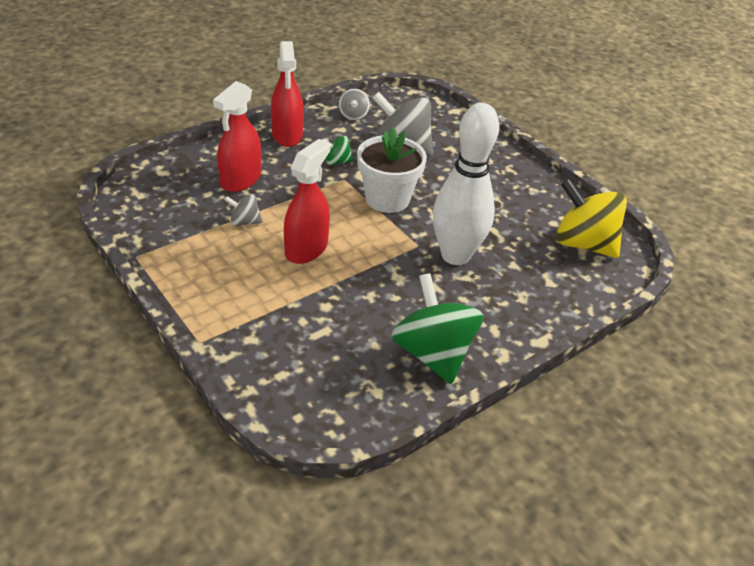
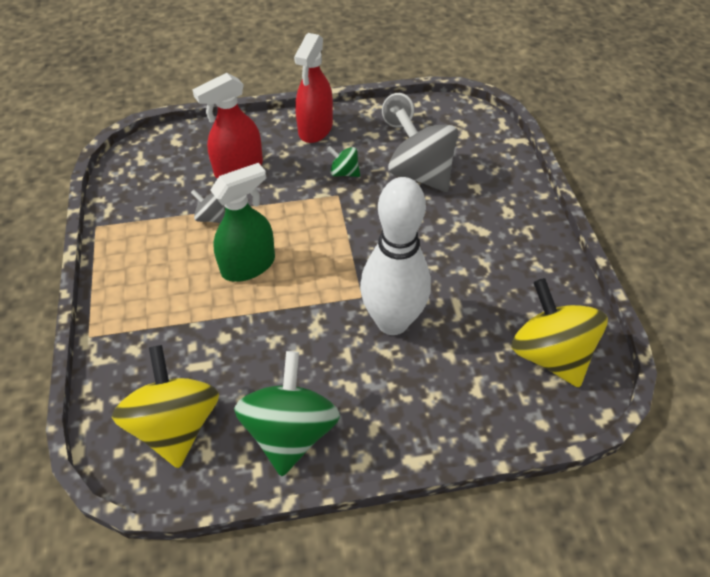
camera: 30 degrees right, 10 degrees up
(306, 248) = (248, 265): red spray bottle -> green spray bottle
(334, 381) = (175, 425): none -> yellow spinning top
(387, 199) = (366, 231): white flower pot -> none

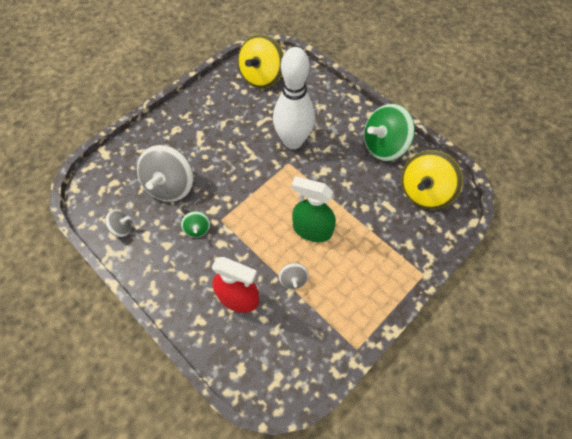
camera: 125 degrees left, 10 degrees up
(315, 129) = (163, 276): red spray bottle -> none

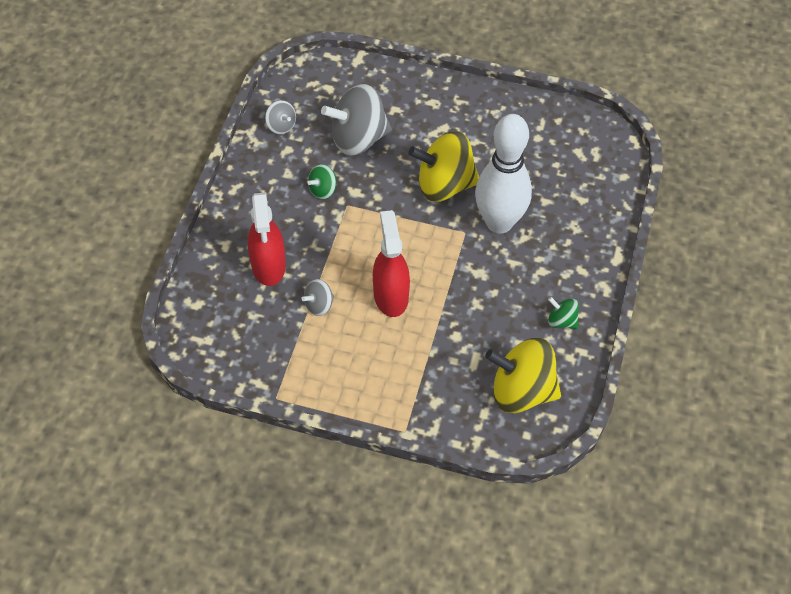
camera: 60 degrees right, 5 degrees down
(262, 77) = (574, 145): yellow spinning top -> yellow spinning top (444, 185)
(312, 230) = (390, 295): green spray bottle -> red spray bottle
(384, 146) = (562, 321): green spinning top -> green spinning top, size x0.47

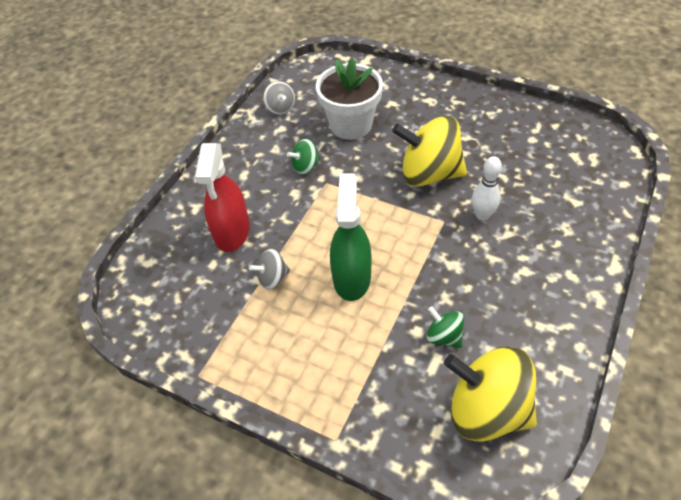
camera: 15 degrees right, 5 degrees down
(358, 139) = (351, 125): grey spinning top -> white flower pot
(390, 295) = (351, 277): red spray bottle -> green spray bottle
(499, 222) = (482, 215): white bowling pin -> white bowling pin, size x0.46
(562, 321) = (544, 330): green spinning top -> green spinning top (444, 336)

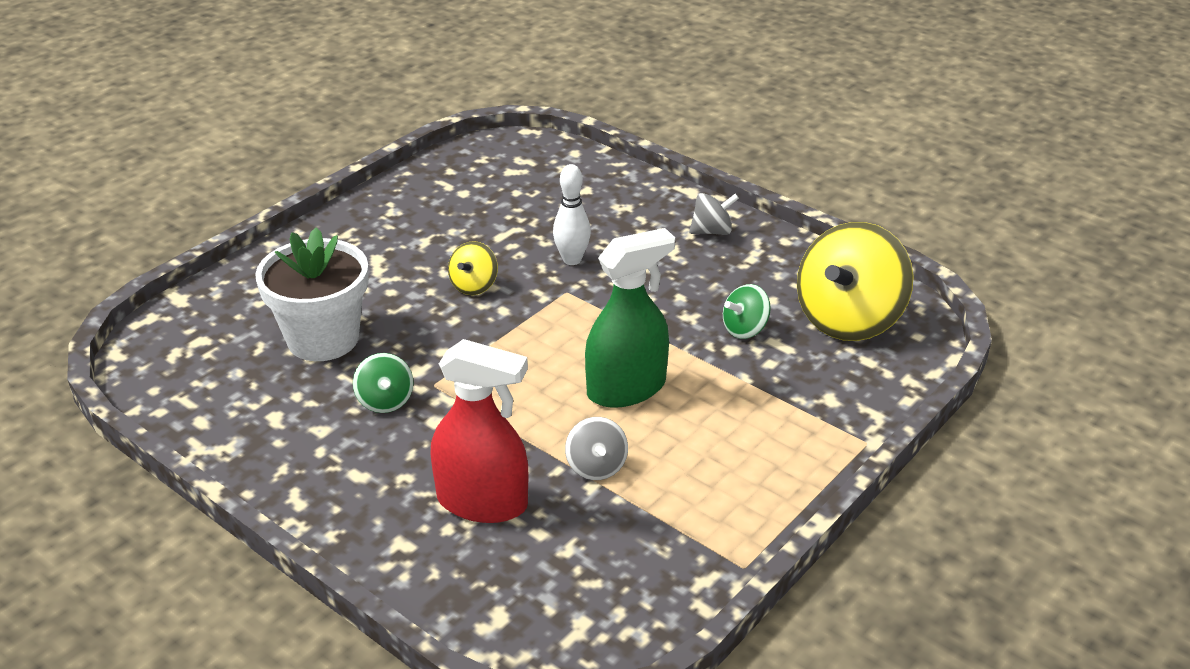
camera: 80 degrees left, 15 degrees down
(280, 108) = (222, 410): grey spinning top -> grey spinning top (712, 231)
(351, 277) = (626, 388): green spray bottle -> green spray bottle turned 135 degrees clockwise
(429, 173) = (474, 286): yellow spinning top -> yellow spinning top, size x0.47

